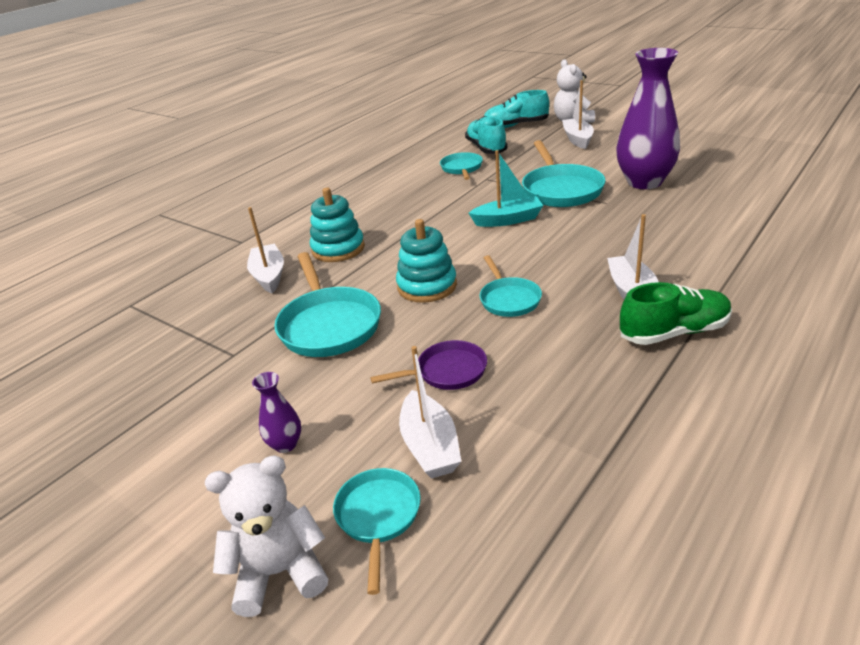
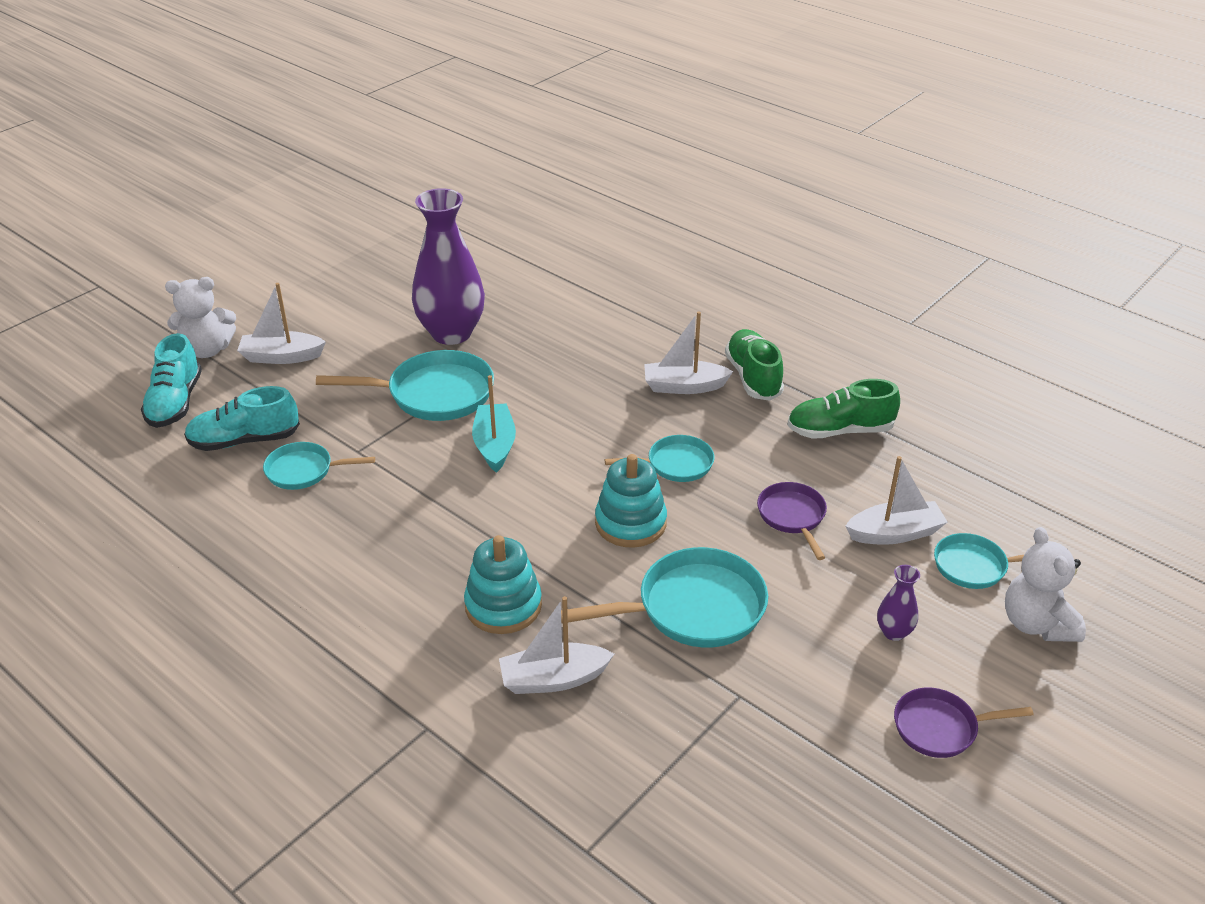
camera: 90 degrees left, 5 degrees up
(162, 476) = (940, 727): none -> purple pan
(603, 400) = (839, 430): none -> green shoe

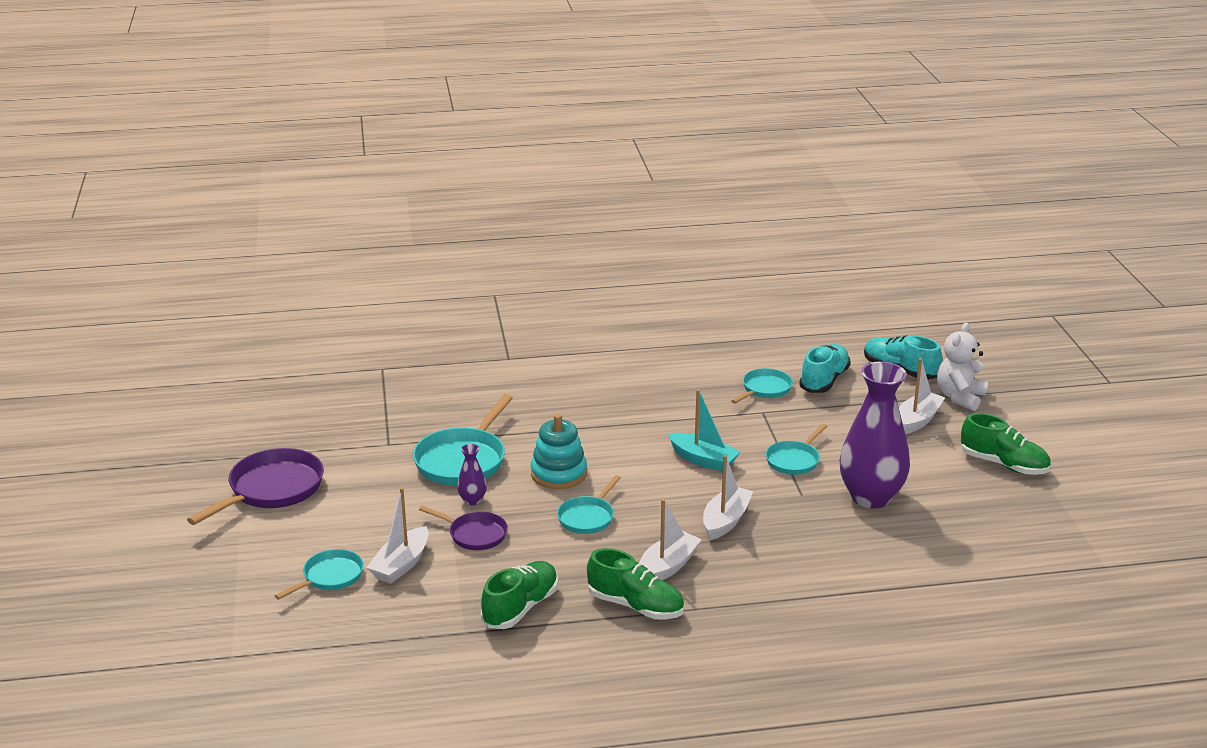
camera: 130 degrees right, 10 degrees down
(321, 291) = (1004, 464): none -> green shoe
(434, 394) = (794, 460): turquoise pan -> turquoise pan, size x0.59
(503, 606) = (555, 406): turquoise stacking toy -> none
(553, 679) = (484, 399): white boat -> white boat (725, 521)
(894, 632) = (341, 514): purple vase -> purple vase (472, 500)
(940, 727) = (272, 489): purple pan -> purple pan, size x1.69
(1036, 624) = (262, 568): white teddy bear -> none

